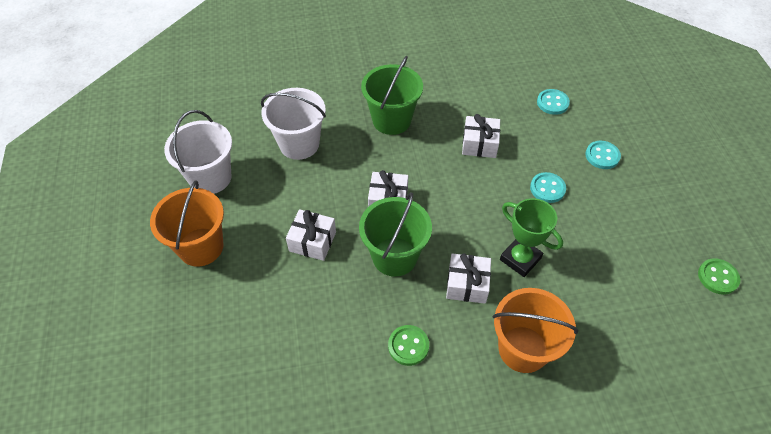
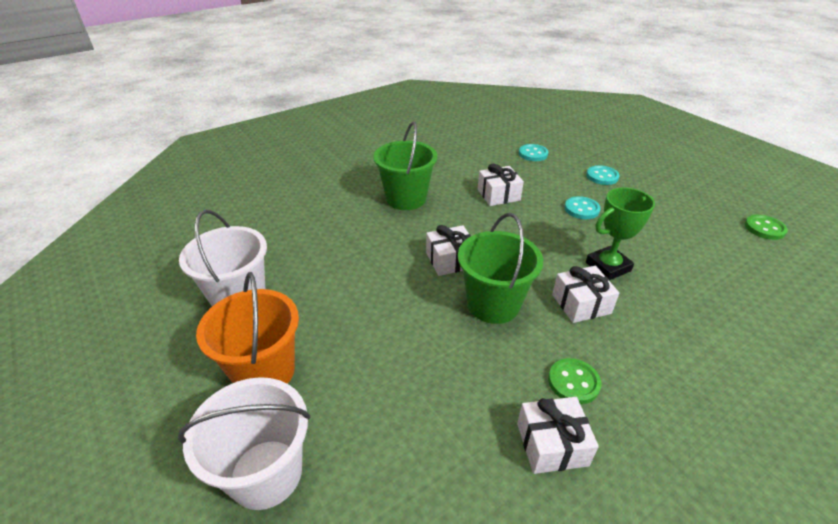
camera: 25 degrees left, 15 degrees down
(299, 144) = (325, 241): white bucket -> white bucket (266, 473)
(312, 241) = (397, 320): white gift -> white gift (551, 444)
(520, 259) = (608, 267): green trophy -> green trophy turned 45 degrees counterclockwise
(523, 349) = (680, 340): orange bucket -> none

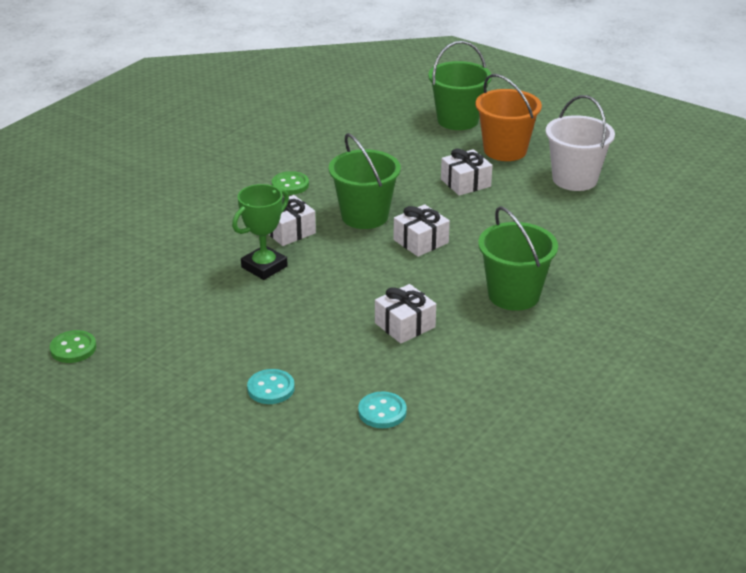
camera: 160 degrees right, 5 degrees down
(266, 473) = (457, 120): white bucket -> green bucket
(551, 444) = (301, 157): white gift -> white gift (465, 183)
(581, 209) = (296, 327): turquoise button -> none

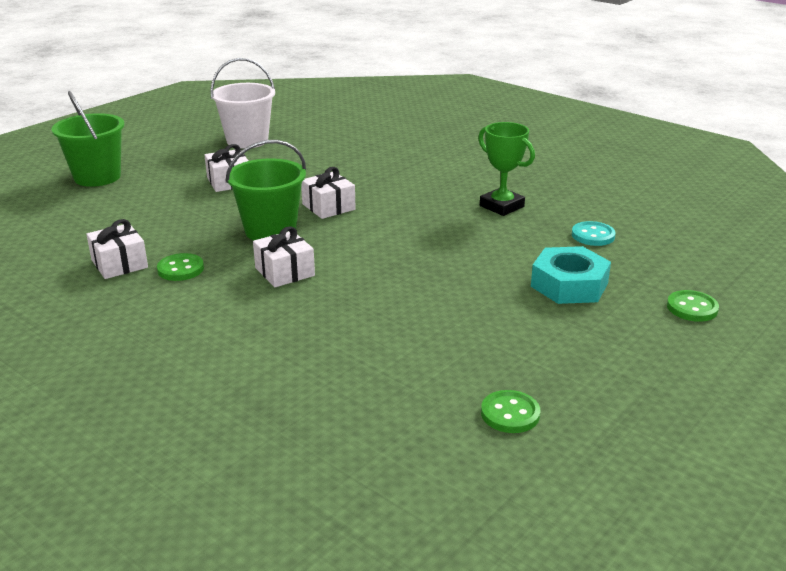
camera: 85 degrees left, 5 degrees down
(226, 468) = (692, 308): none -> green button
(264, 267) = (354, 286): green trophy -> green trophy (501, 206)
(271, 388) = (569, 285): turquoise button -> turquoise nut
(405, 325) = (467, 220): white gift -> white gift (119, 264)
(505, 150) = (176, 162): orange bucket -> none
(513, 295) = (425, 176): green bucket -> none

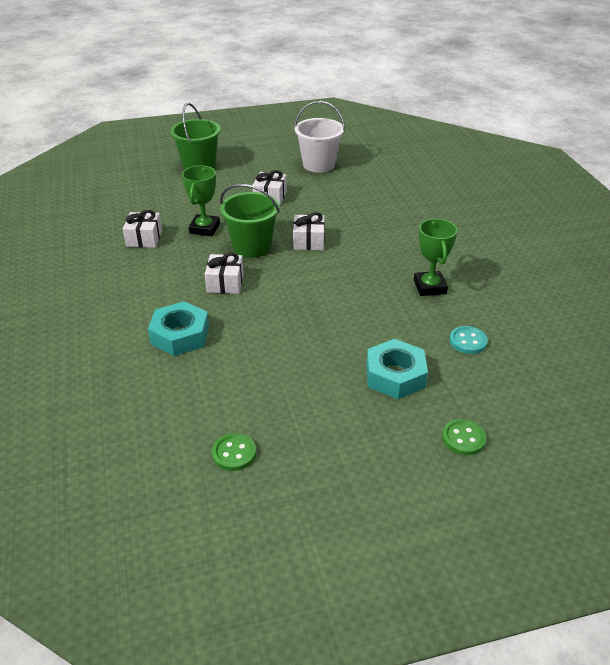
camera: 35 degrees right, 10 degrees up
(180, 269) = (171, 256): green button -> none
(188, 231) = (204, 228): none -> green trophy
(298, 337) = (180, 335): none -> turquoise nut

